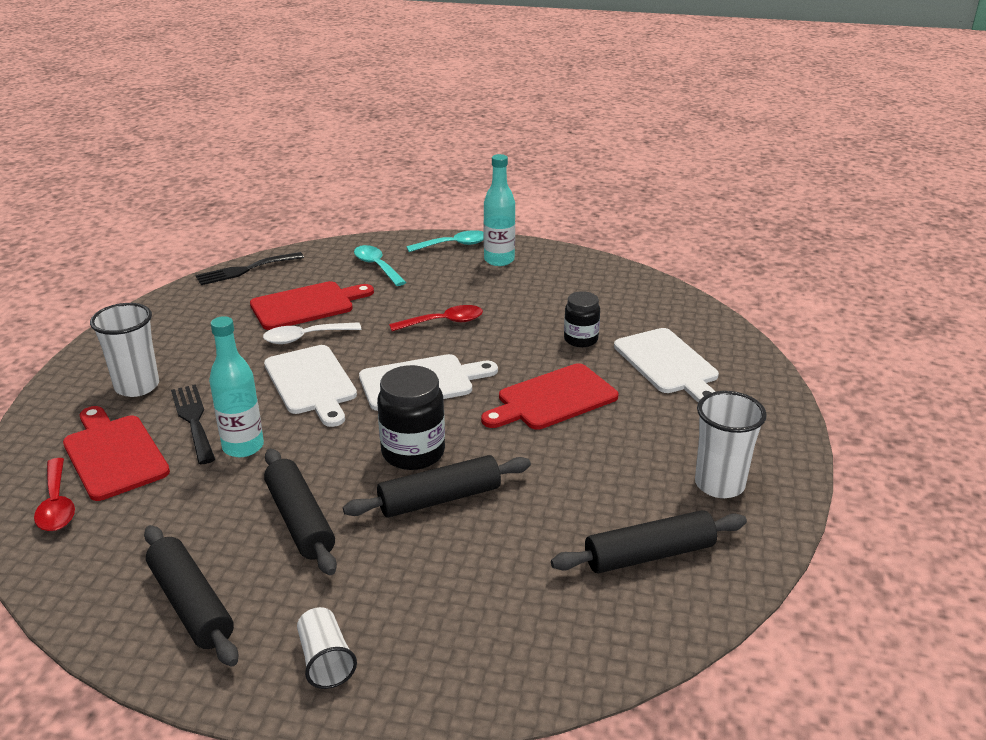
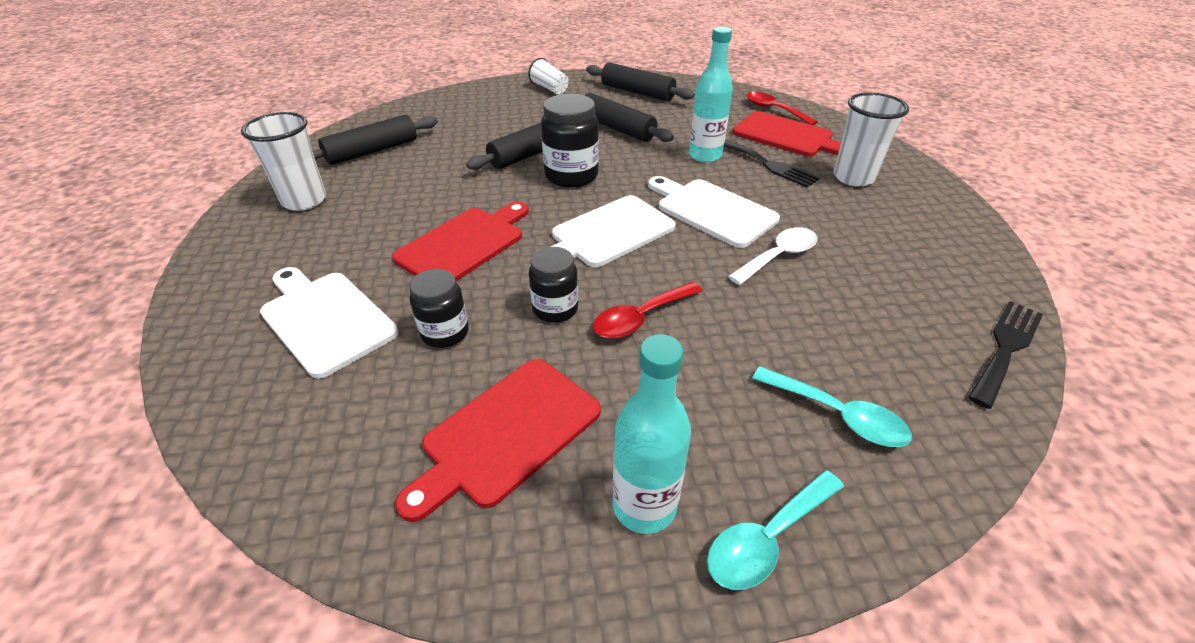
camera: 160 degrees right, 10 degrees up
(306, 305) = (836, 302): red cutting board -> red cutting board (507, 433)
(499, 338) = (555, 309): none -> black jar

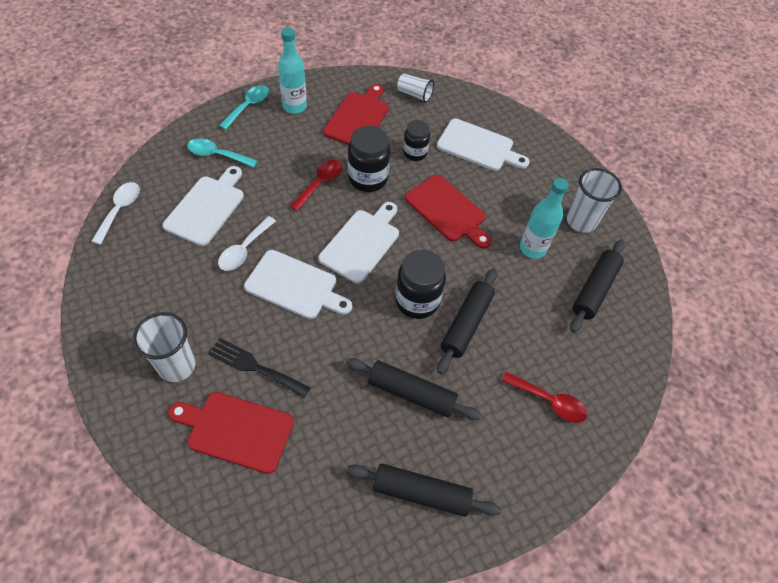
camera: 155 degrees right, 15 degrees up
(464, 244) = (447, 210): red cutting board -> red cutting board turned 60 degrees counterclockwise
(549, 88) = (526, 468): white cup -> white cup (414, 94)
(555, 309) = (368, 178): black jar -> black jar, size x1.57
(705, 156) = (314, 365): turquoise bottle -> turquoise bottle (532, 248)
(774, 110) = (250, 494): red spoon -> red spoon (548, 401)
(844, 321) = (206, 207): none -> white cutting board
(1005, 348) = (120, 210): black fork -> white spoon

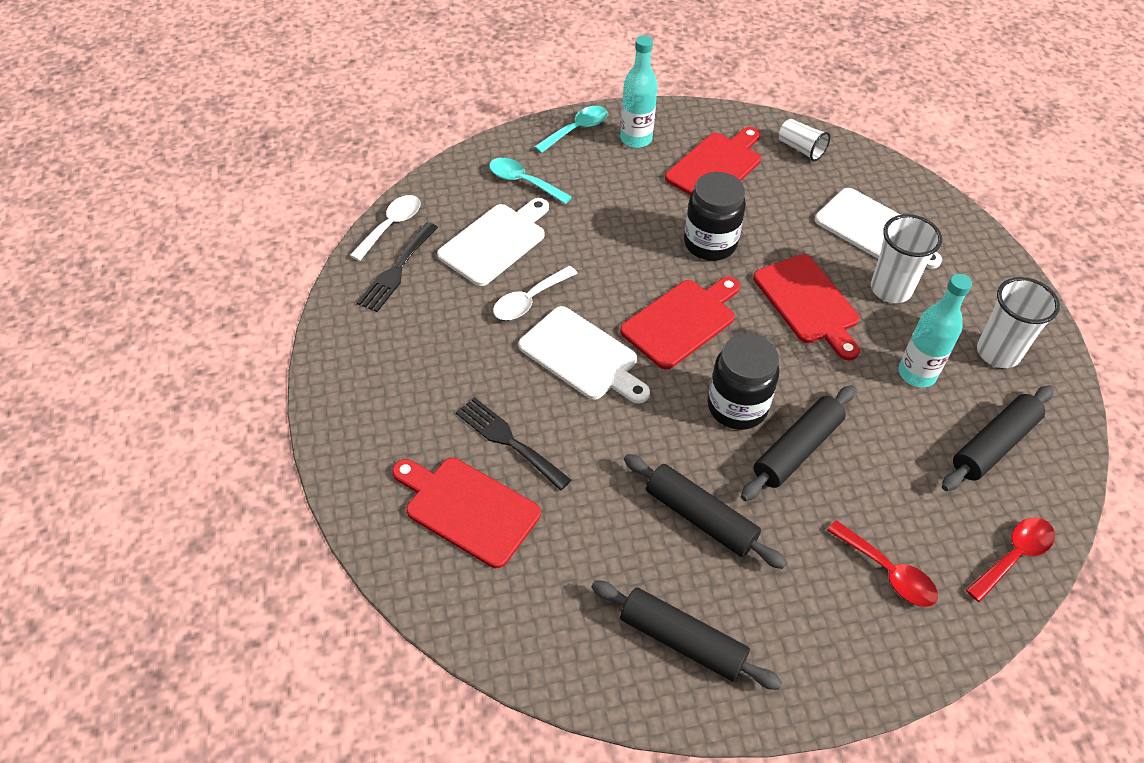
camera: 20 degrees right, 5 degrees down
(133, 246) = (397, 270): none -> black fork
(177, 366) = (415, 418): white cup -> white cup (890, 289)
(320, 184) = (645, 239): red spoon -> red spoon (1013, 556)
(362, 243) = (681, 321): white cutting board -> red cutting board
(415, 153) = (782, 222): black jar -> none

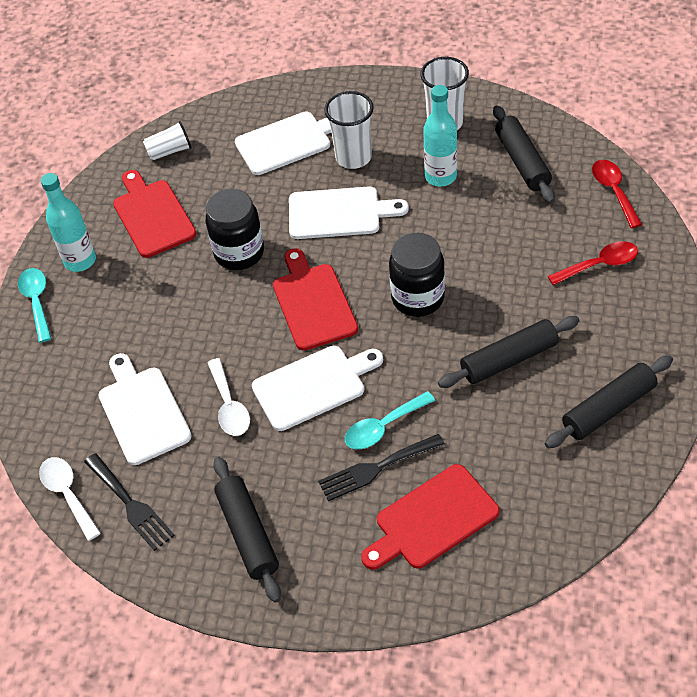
camera: 60 degrees left, 0 degrees up
(524, 182) = (79, 365): turquoise spoon -> turquoise spoon (383, 427)
(797, 449) = (474, 276): black rolling pin -> black rolling pin (248, 534)
(808, 303) = (339, 213): red cutting board -> white cutting board

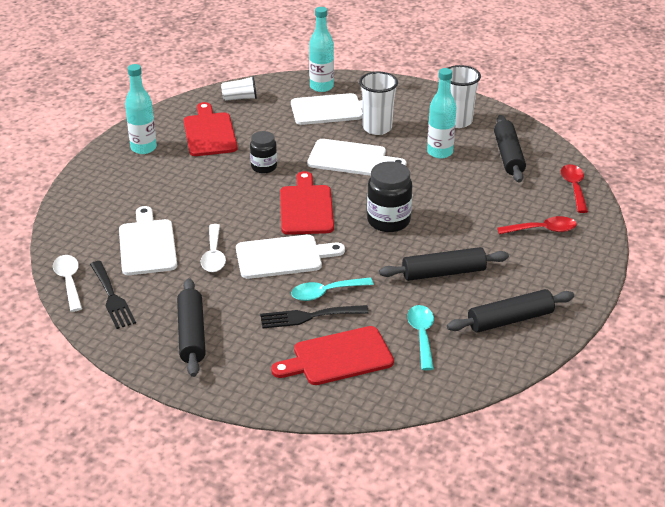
camera: 10 degrees right, 15 degrees down
(37, 302) = (101, 165): turquoise spoon -> turquoise spoon (422, 335)
(239, 253) = (264, 167): black jar -> black jar, size x0.64
(263, 109) = (321, 87): none -> turquoise bottle

